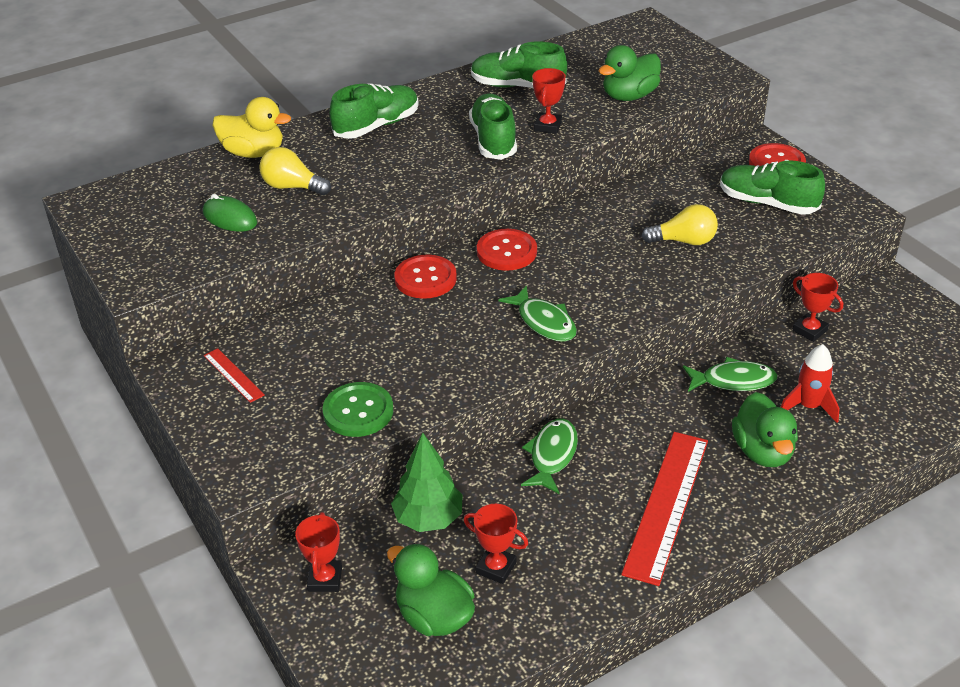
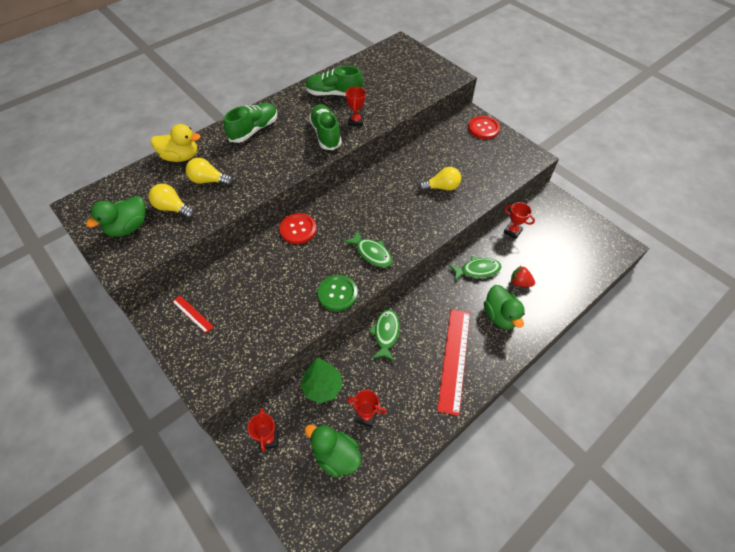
camera: 10 degrees left, 15 degrees up
(230, 218) = (173, 208): green mouse -> yellow light bulb
(358, 411) = (272, 331): green button -> green button (337, 293)
(506, 252) = (342, 205): red button -> none
(629, 96) = (399, 95): green duck -> green duck (128, 227)
(767, 203) = (483, 156): green shoe -> none
(808, 406) = (520, 282): red rocket -> red strawberry

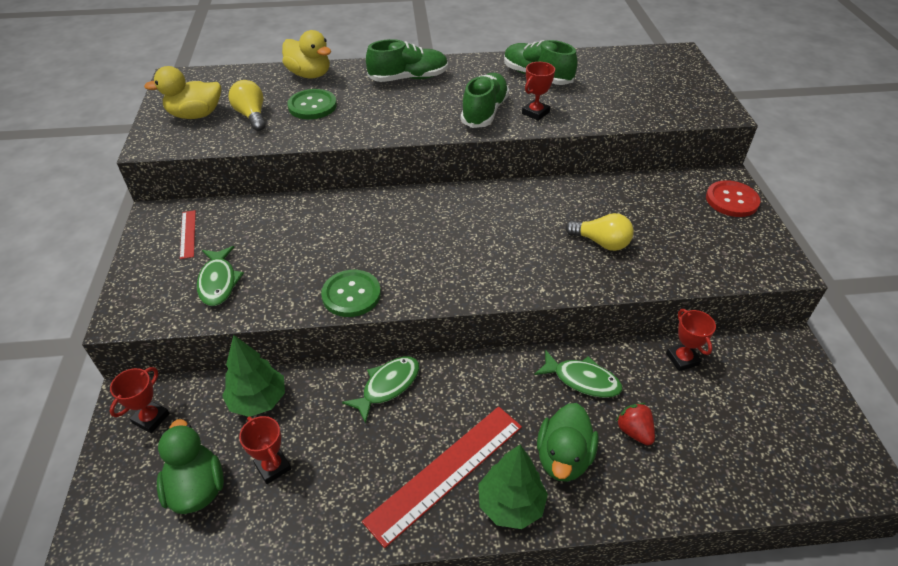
camera: 35 degrees right, 10 degrees down
(128, 227) = (195, 115): green duck -> yellow duck
(209, 180) = (312, 106): yellow light bulb -> green button
(298, 229) = (376, 206): red button -> none
(372, 253) = (435, 272): green fish -> green fish (218, 282)
(496, 354) = (511, 504): none -> green tree

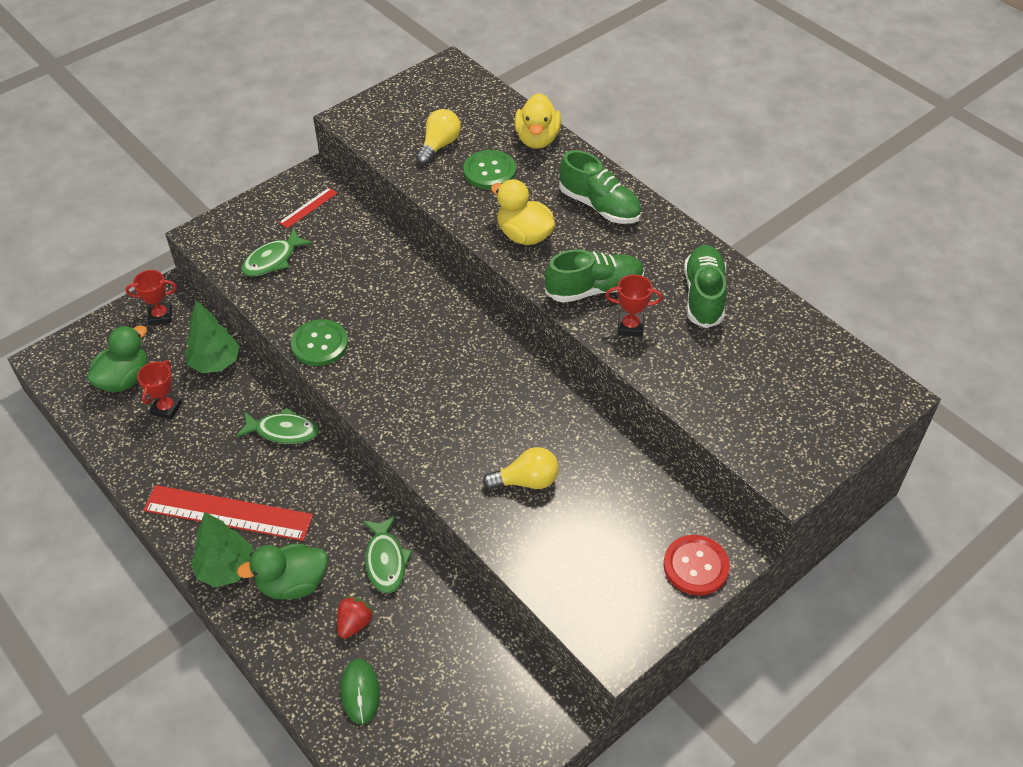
camera: 55 degrees right, 5 degrees up
(195, 115) = (409, 114): yellow duck -> yellow duck (524, 235)
(601, 242) = (526, 481): yellow light bulb -> yellow light bulb turned 90 degrees counterclockwise
(682, 359) = (469, 629): red trophy -> none
(708, 460) = (360, 692): none -> green mouse

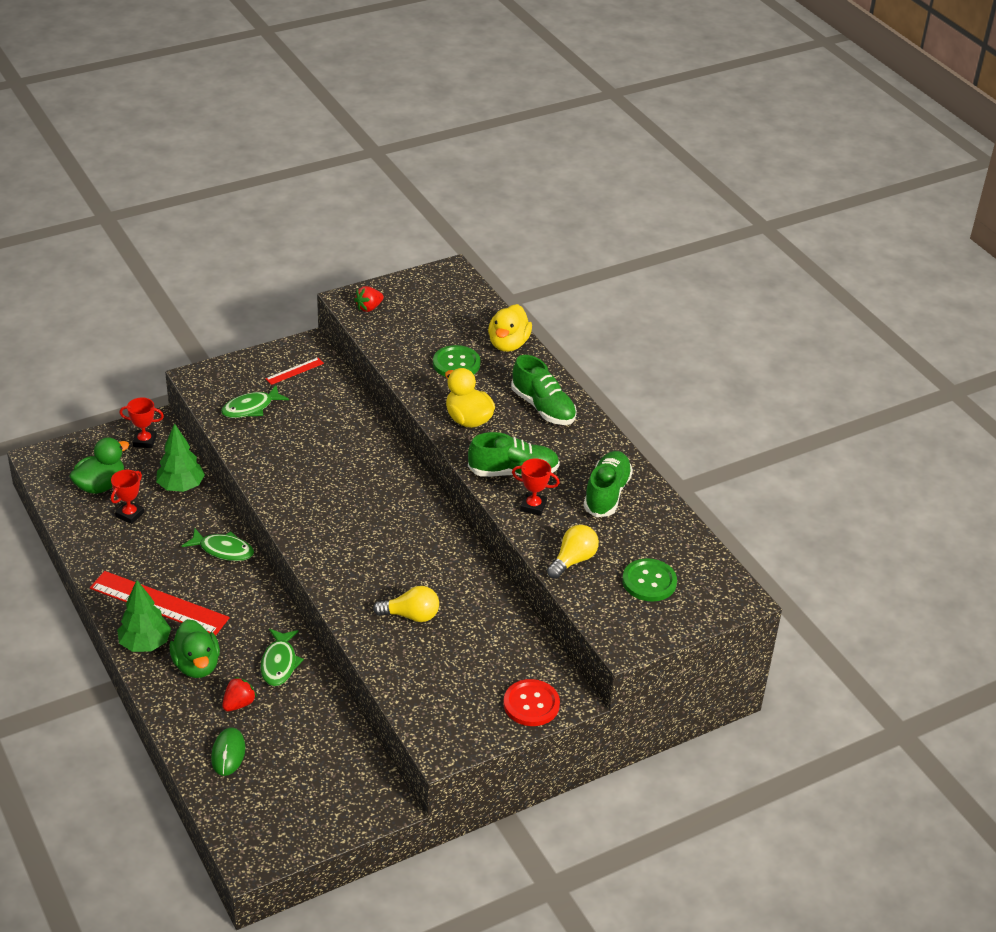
camera: 10 degrees right, 10 degrees down
(292, 584) = (197, 665): green duck -> green duck turned 105 degrees counterclockwise
(320, 344) = (271, 481): green button -> green button (649, 581)
(374, 123) = (369, 308): none -> red strawberry
(439, 145) = (419, 335): yellow light bulb -> yellow light bulb (573, 560)

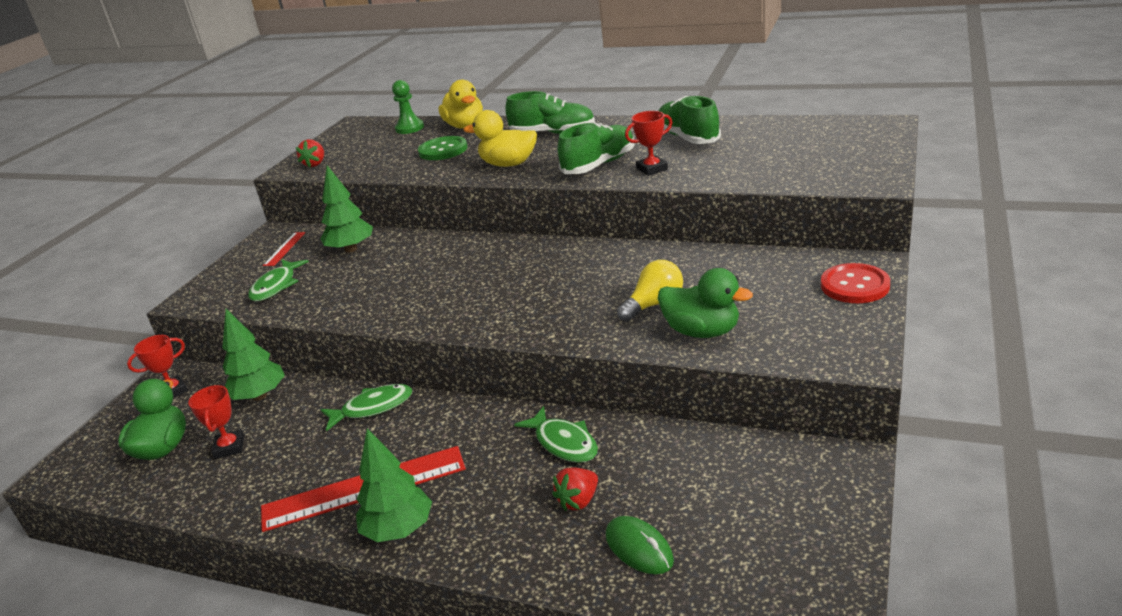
camera: 35 degrees left, 10 degrees down
(197, 665) = (484, 505): green duck -> green duck (702, 331)
(239, 704) = (578, 501): red strawberry -> red strawberry turned 135 degrees counterclockwise
(327, 407) = (351, 249): none -> green tree
(474, 313) = (409, 128): none -> green pawn
(573, 560) = (742, 172): yellow light bulb -> none
(649, 581) = (815, 150): green button -> none

